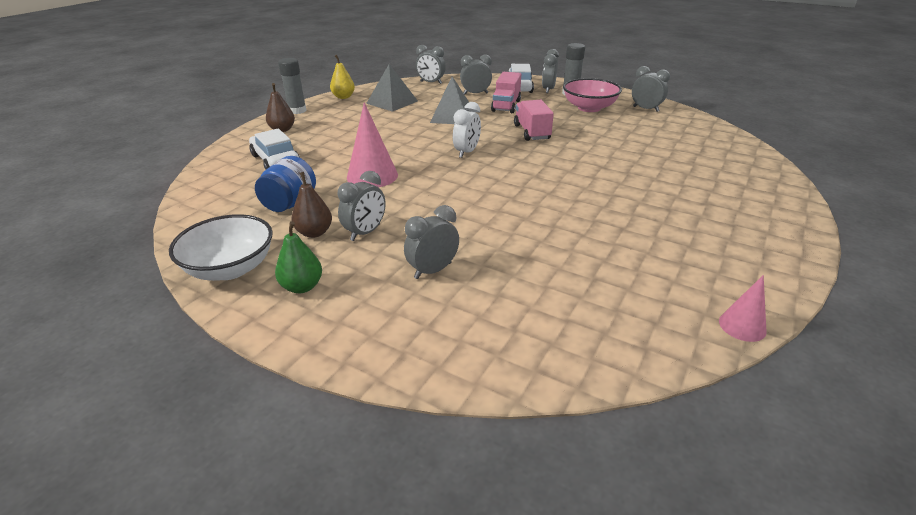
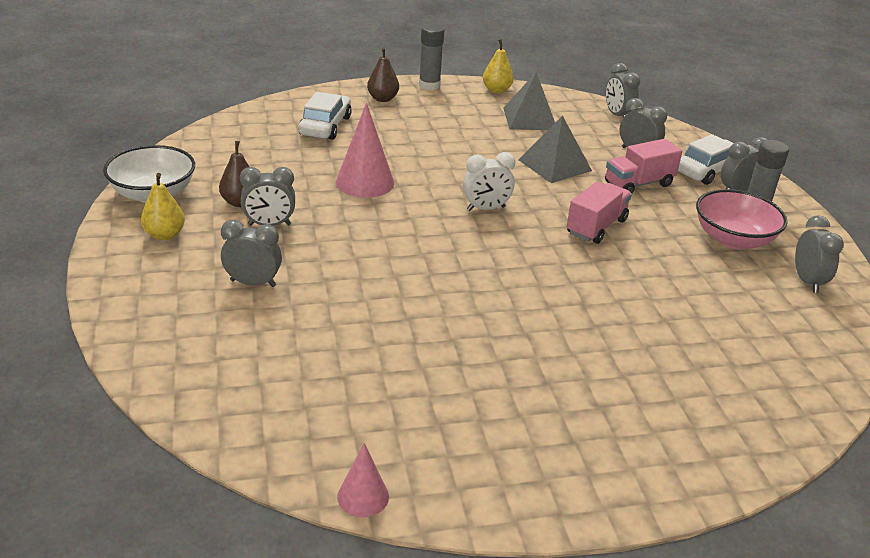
camera: 45 degrees right, 0 degrees up
(290, 203) = (268, 169): blue jar -> none
(302, 287) = (164, 235): green pear -> yellow pear

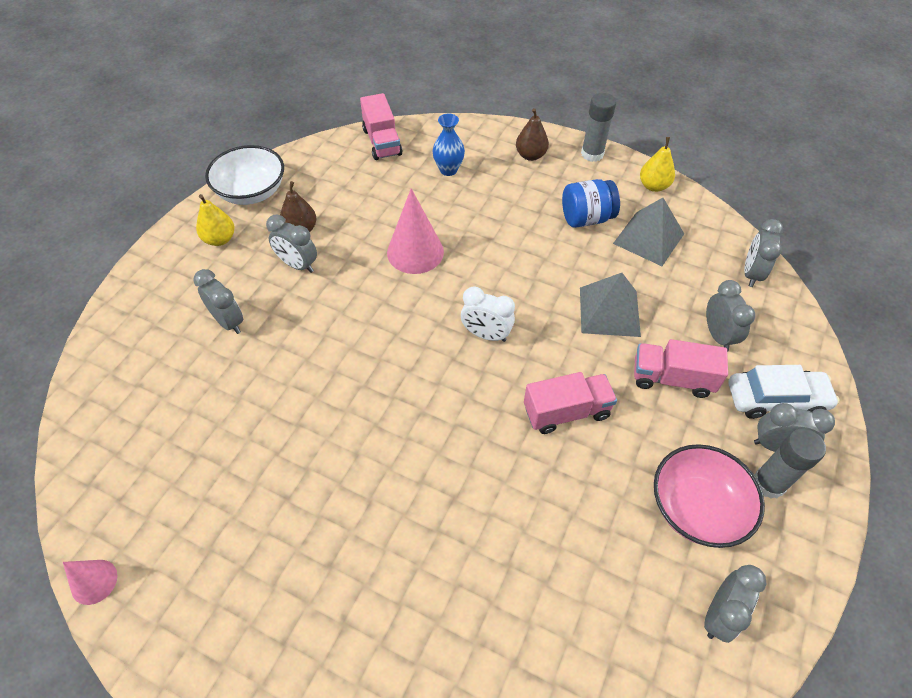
camera: 40 degrees right, 20 degrees up
(240, 126) = (382, 142): none -> pink truck
(325, 126) = (448, 170): white car -> blue vase
(472, 121) = (586, 218): none -> blue jar

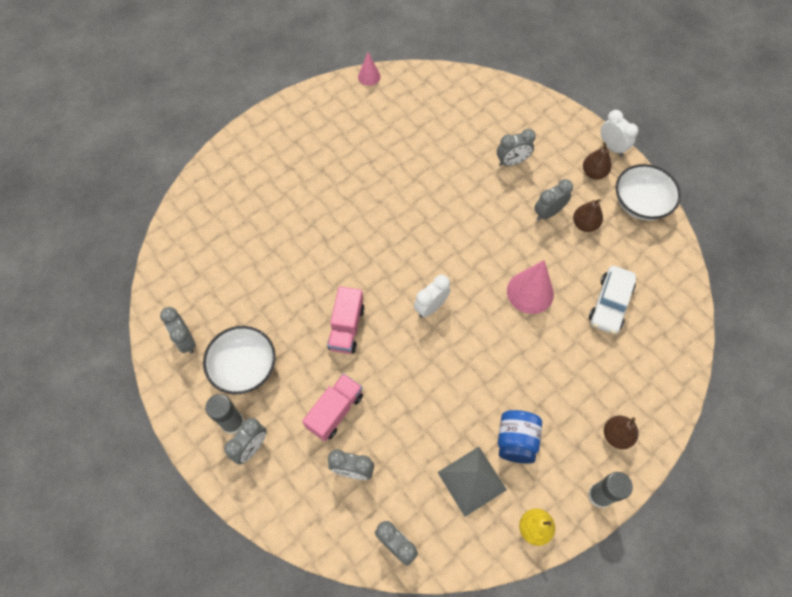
camera: 115 degrees right, 10 degrees up
(173, 232) = (612, 147): none -> white clock
(220, 239) = (593, 173): yellow pear -> brown pear
(382, 142) = (676, 315): pink truck -> none
(448, 170) = (619, 355): blue vase -> none
(609, 311) = (412, 402): grey pyramid -> none
(696, 508) = (244, 367): pink bowl -> white bowl
(776, 399) = (282, 474): white car -> white car (610, 304)

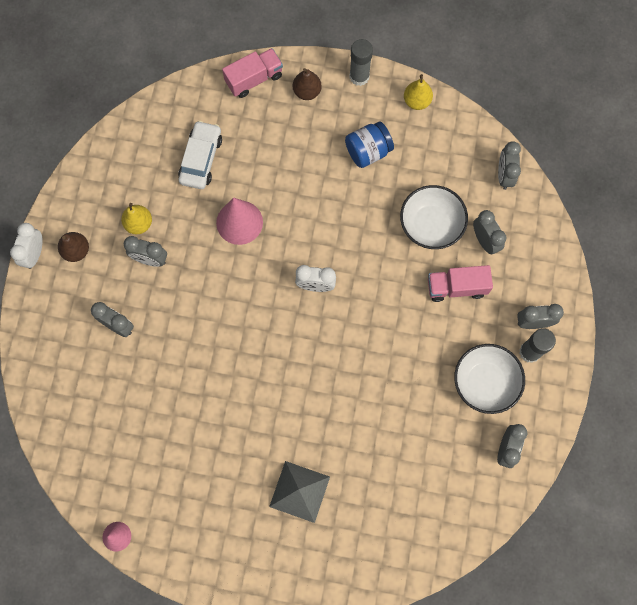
camera: 130 degrees left, 10 degrees up
(346, 327) = (387, 334): pink truck -> pink truck (254, 79)
(472, 481) = (421, 160): grey pyramid -> grey pyramid (299, 491)
(584, 224) = (139, 224): brown pear -> yellow pear
(610, 304) = (201, 159): white car -> white car turned 60 degrees counterclockwise
(640, 203) = (81, 195): white bowl -> white bowl (431, 225)

